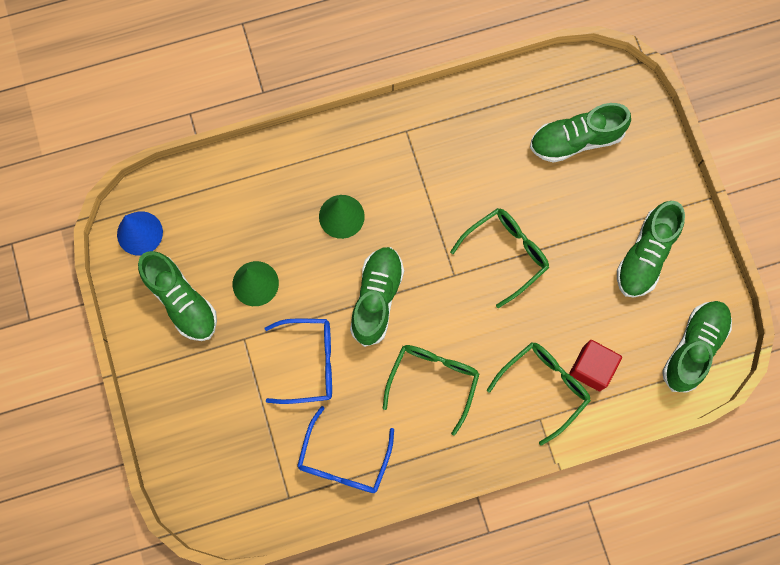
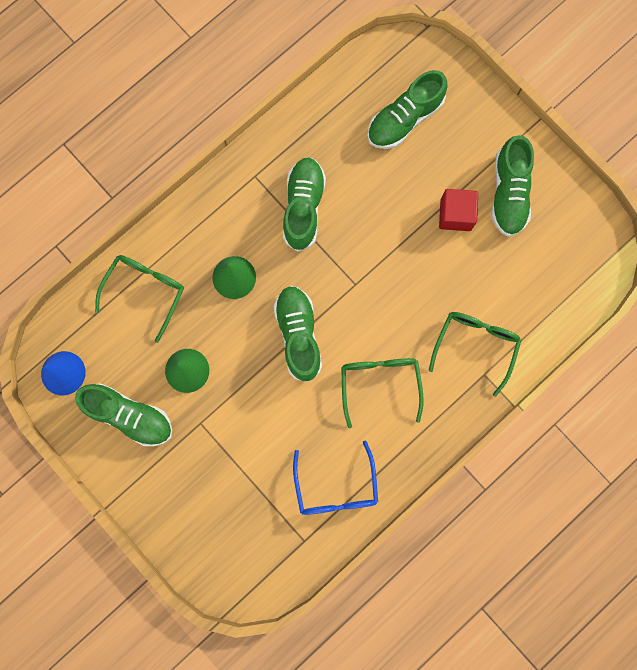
camera: 25 degrees left, 5 degrees up
(310, 362) = (267, 417): blue glasses -> none
(506, 254) = (391, 245): green glasses -> green glasses (145, 291)
(591, 368) = (507, 311): red cube -> red cube (455, 215)
(693, 348) = (584, 254): green shoe -> green shoe (303, 207)

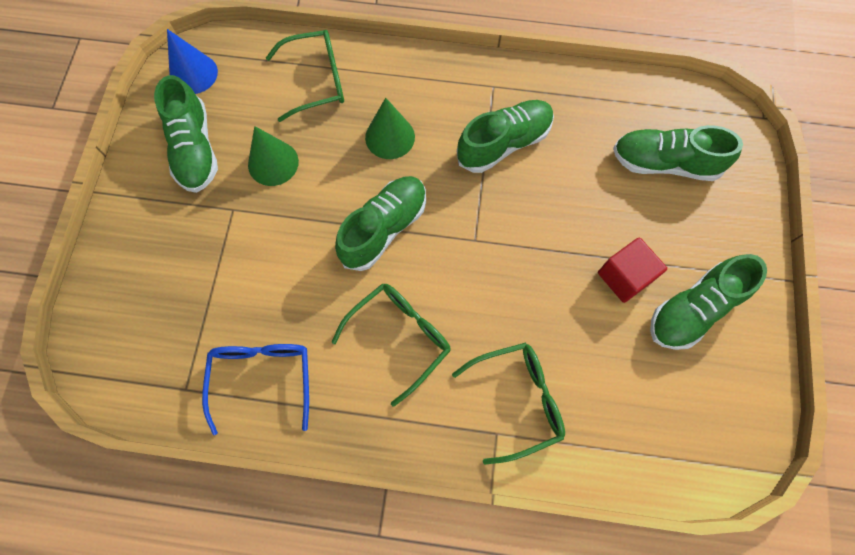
camera: 50 degrees right, 10 degrees down
(336, 487) = (262, 377): blue glasses -> blue glasses turned 135 degrees clockwise

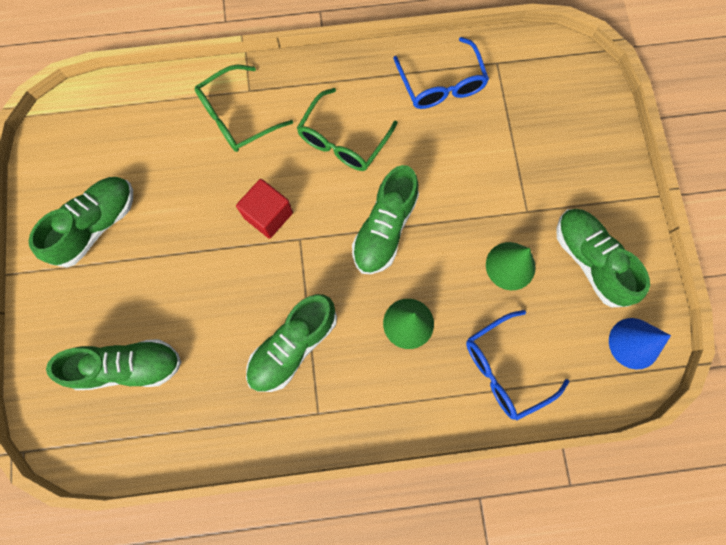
camera: 165 degrees right, 5 degrees up
(317, 81) = (504, 369): green glasses -> blue glasses
(624, 277) = (159, 239): red cube -> red cube (268, 215)

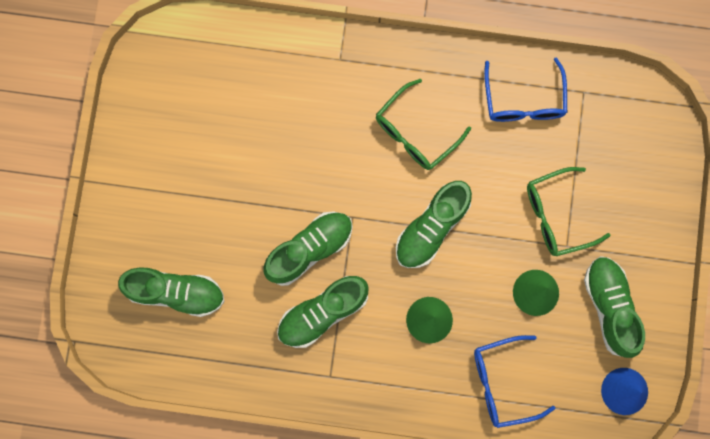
camera: 15 degrees right, 5 degrees up
(96, 225) = (172, 156): green shoe -> green shoe (309, 249)
(236, 117) = (322, 84): green glasses -> green glasses (556, 215)
(268, 215) = (329, 187): red cube -> none

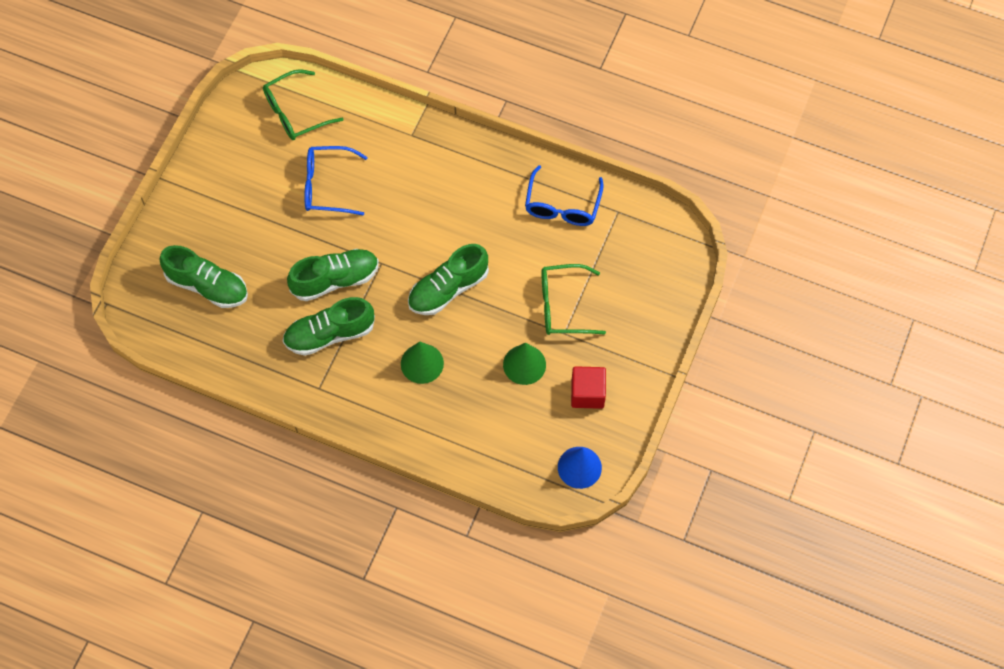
camera: 15 degrees right, 15 degrees down
(415, 133) = (458, 209): green glasses -> green glasses (295, 113)
(502, 382) = (471, 432): blue glasses -> blue glasses (327, 186)
(609, 307) = (587, 393): green shoe -> red cube

